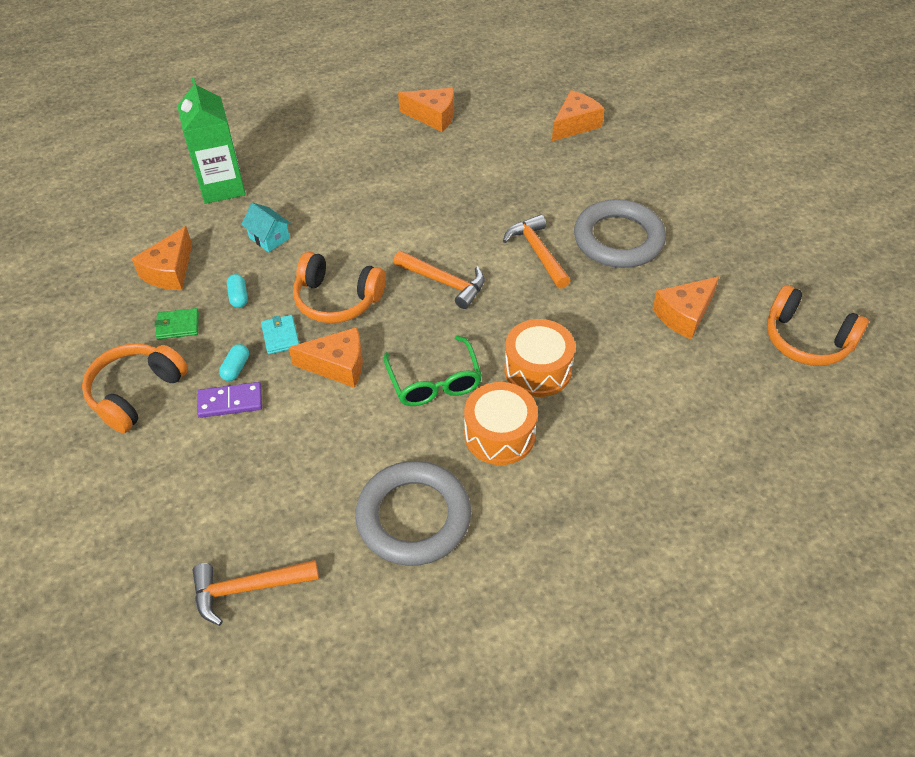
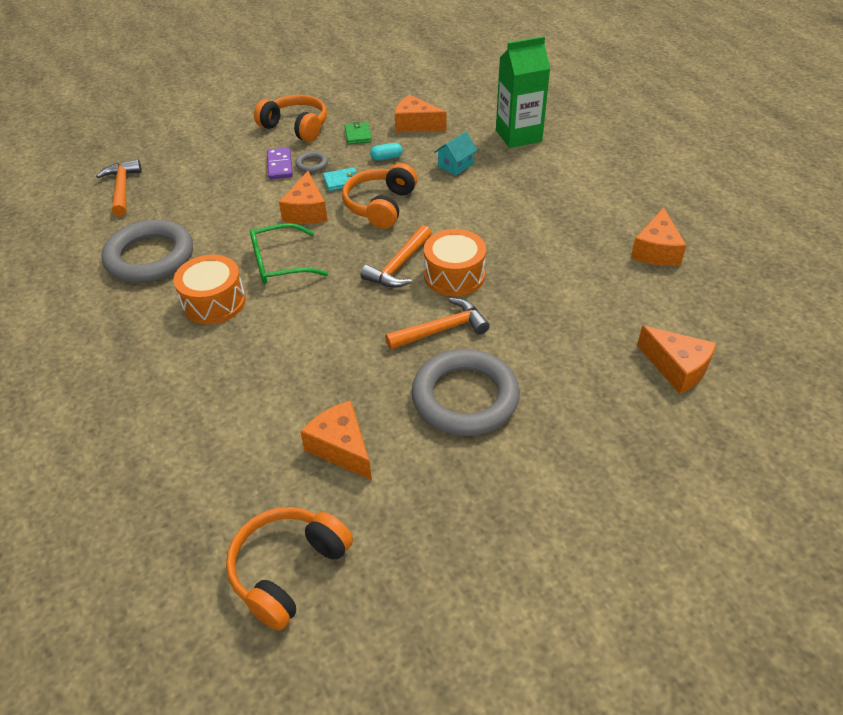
camera: 90 degrees right, 5 degrees down
(236, 368) = (312, 164): turquoise capsule -> grey ring
(537, 370) = (282, 327): orange drum -> orange drum (454, 275)

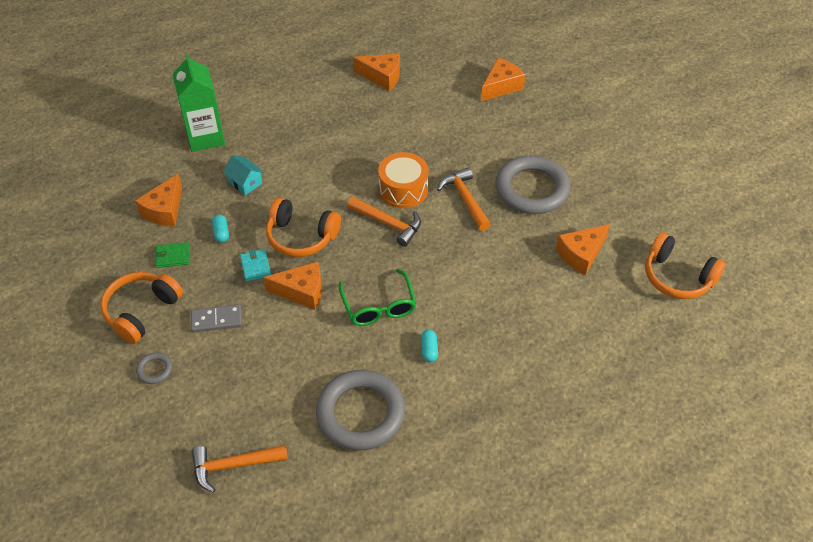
camera: 90 degrees left, 5 degrees up
(214, 302) = (429, 350): orange drum -> turquoise capsule
(280, 165) = (216, 320): purple domino -> grey domino
(312, 164) = (220, 292): grey ring -> grey ring (154, 370)

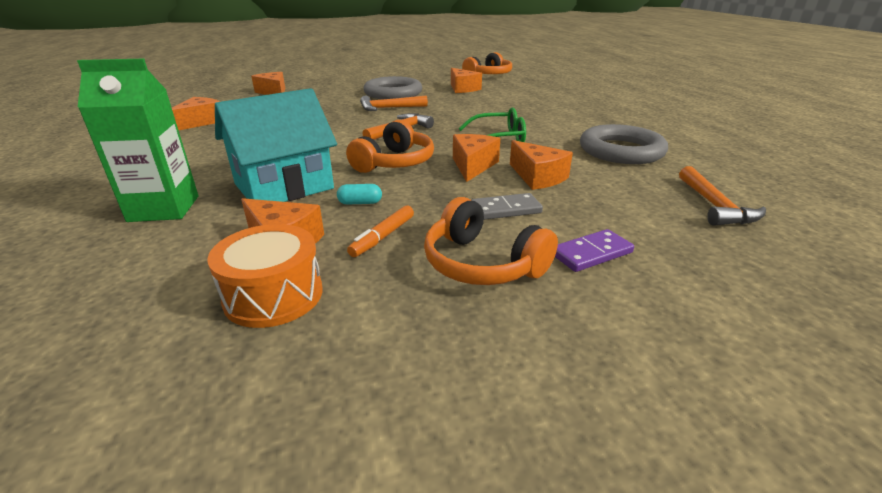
camera: 80 degrees left, 20 degrees down
(154, 370) = (591, 253): grey ring -> purple domino
(173, 256) = (383, 237): green wallet -> orange marker
(216, 320) = (505, 209): grey domino -> grey domino turned 75 degrees clockwise
(245, 183) = (284, 186): turquoise house -> turquoise house, size x2.29
(255, 266) = (427, 185): turquoise wallet -> none
(281, 340) = (537, 177): none -> orange cheese
(403, 190) = (362, 124): orange drum -> orange drum (273, 295)
(429, 350) = (548, 127): turquoise capsule -> none

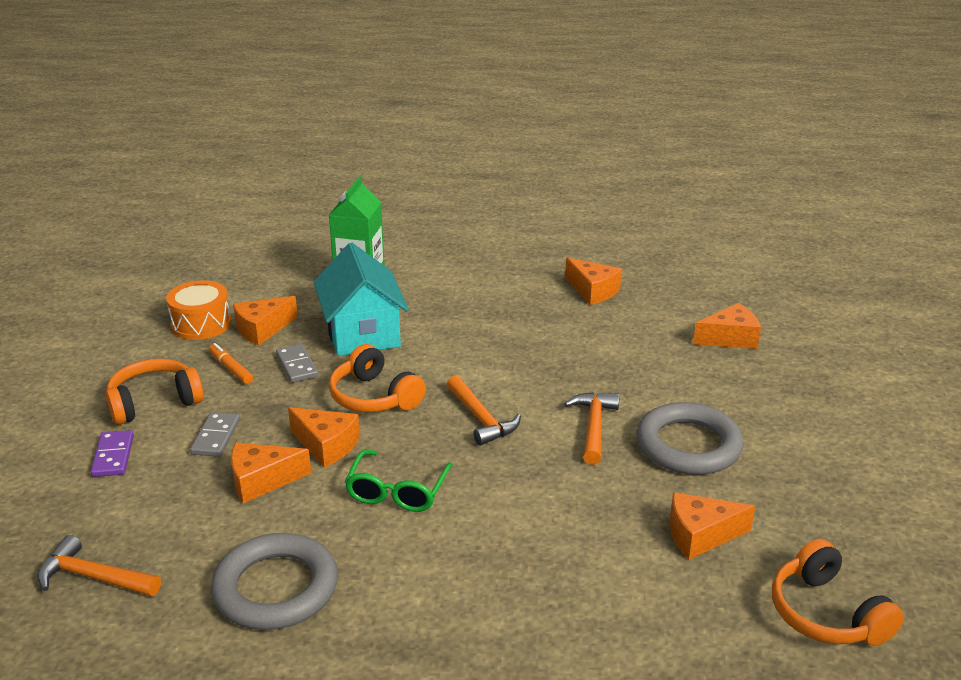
camera: 110 degrees right, 0 degrees up
(360, 203) = (297, 366): turquoise capsule -> grey domino

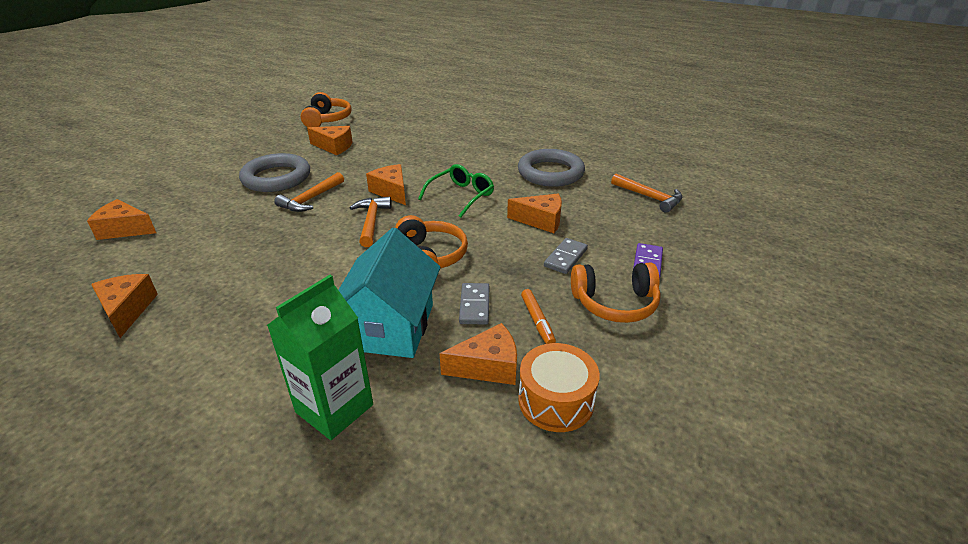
camera: 155 degrees left, 5 degrees up
(326, 445) = (487, 231): orange cheese -> orange cheese (391, 191)

